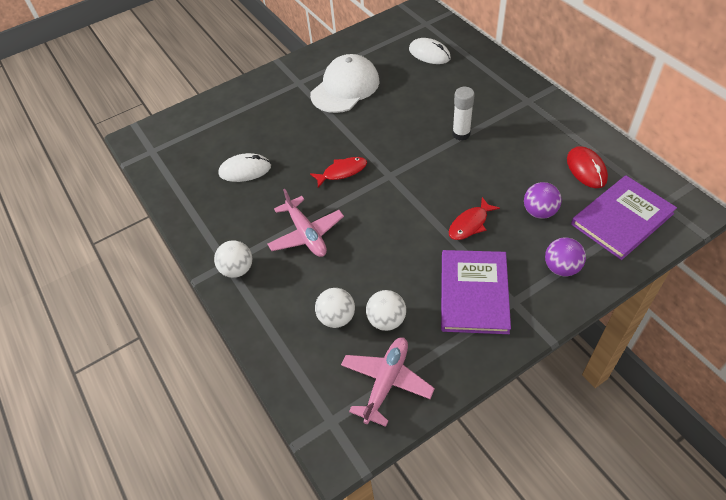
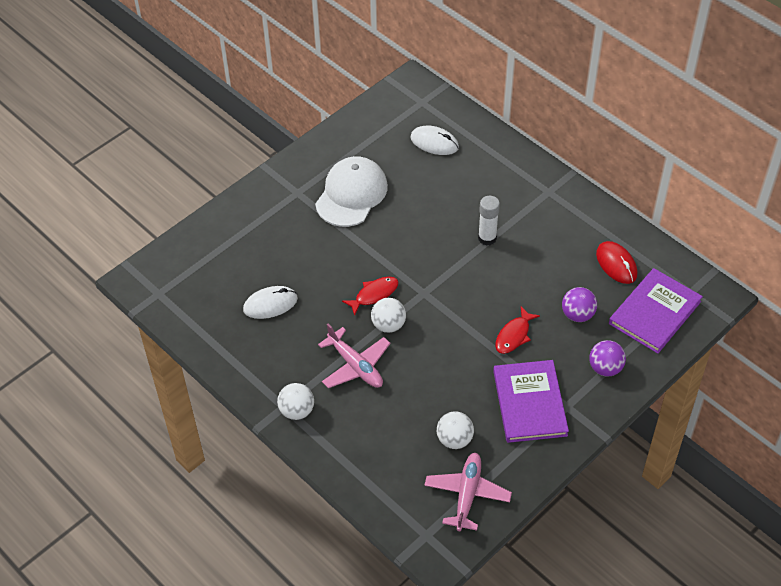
camera: 15 degrees left, 0 degrees up
(336, 317) = (407, 444): white ball -> white ball (388, 325)

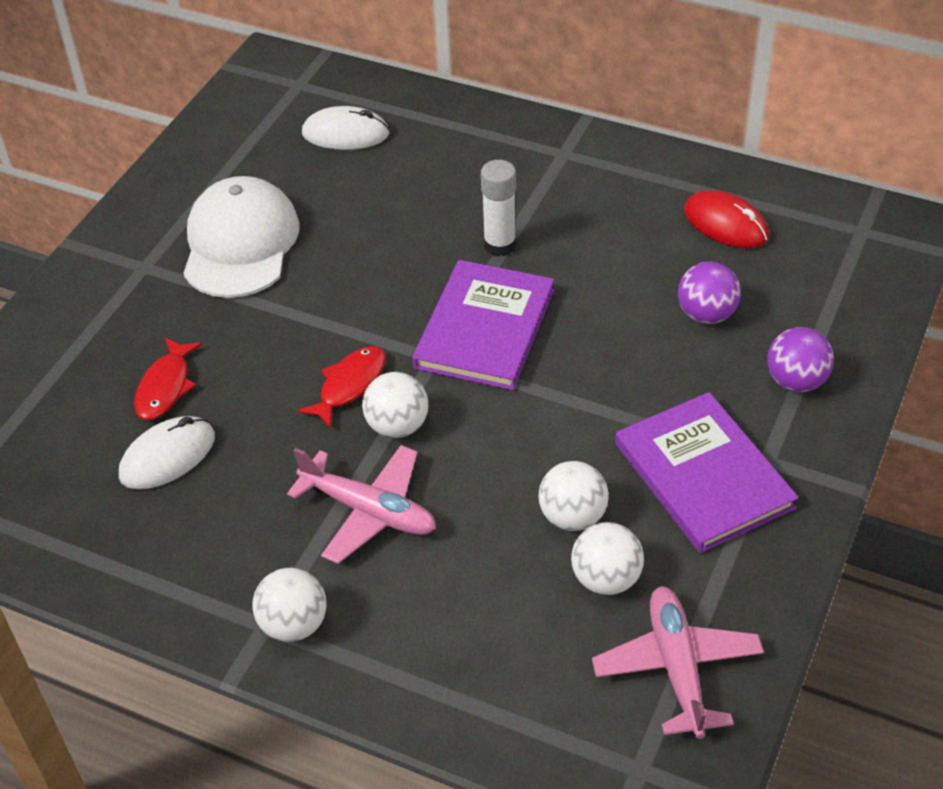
camera: 20 degrees left, 5 degrees down
(453, 402) = (572, 517): none -> white ball
(514, 335) = (620, 377): red fish -> red fish (165, 387)
(654, 312) = (824, 275): purple book -> purple book (484, 329)

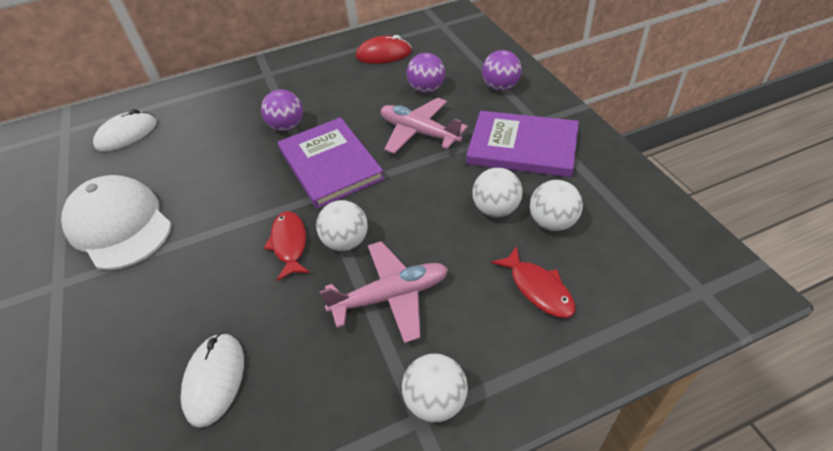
camera: 45 degrees left, 0 degrees up
(165, 387) = (160, 340): red fish -> red fish (538, 288)
(500, 245) = (287, 126): white glue stick -> purple ball
(677, 668) = (641, 231): pink plane -> pink plane (419, 132)

